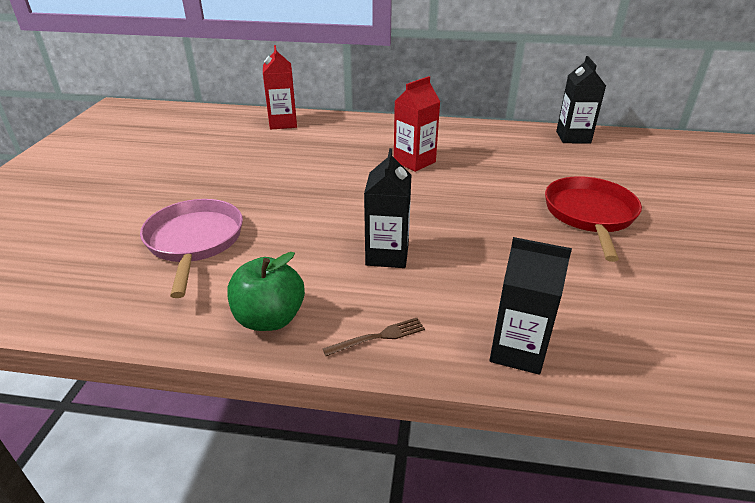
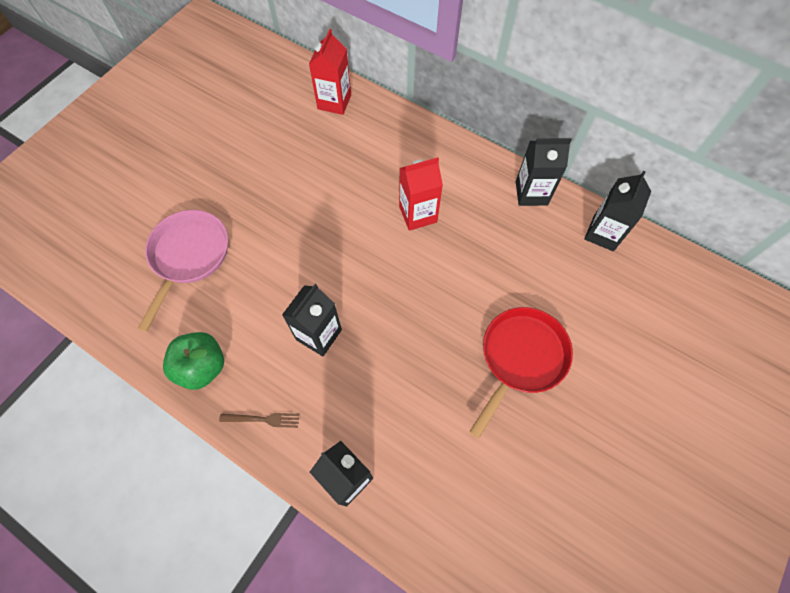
camera: 25 degrees right, 30 degrees up
(497, 131) = (531, 193): none -> black carton

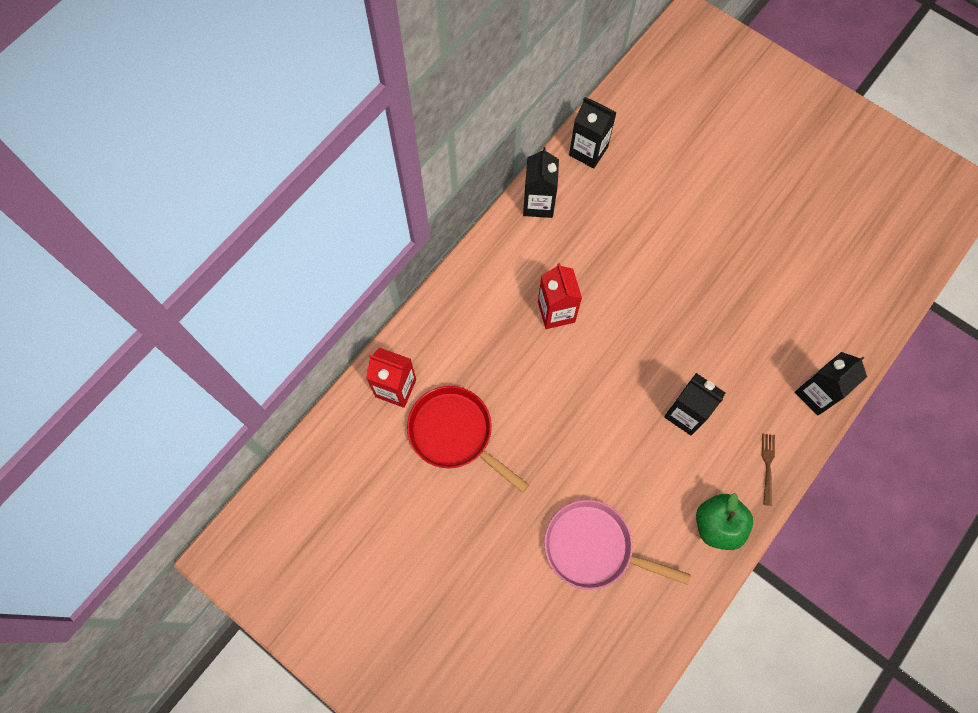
camera: 85 degrees left, 5 degrees up
(520, 358) = (710, 242): red pan -> red pan (455, 434)

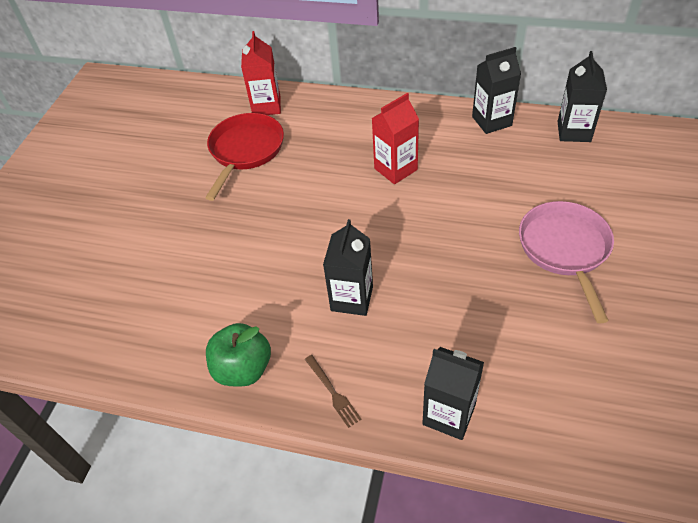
camera: 70 degrees right, 20 degrees down
(594, 548) = (180, 276): pink pan -> pink pan (565, 250)
(767, 465) = (333, 393): brown fork -> brown fork turned 75 degrees clockwise

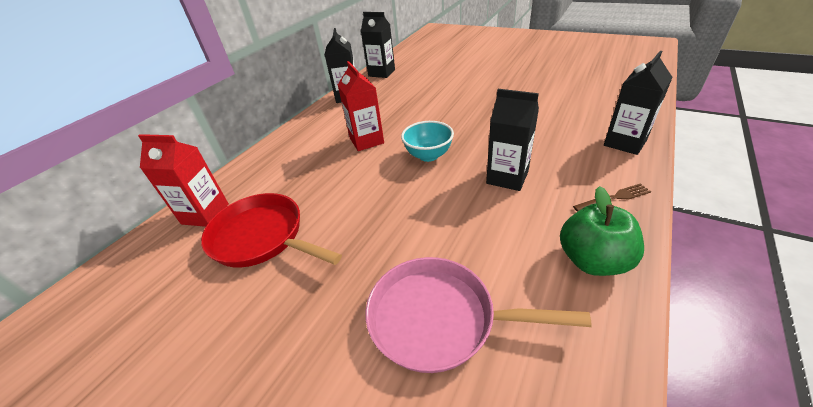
camera: 75 degrees left, 10 degrees down
(378, 226) = (428, 155): none -> turquoise bowl
(565, 250) = (482, 87): pink pan -> pink pan (440, 318)

